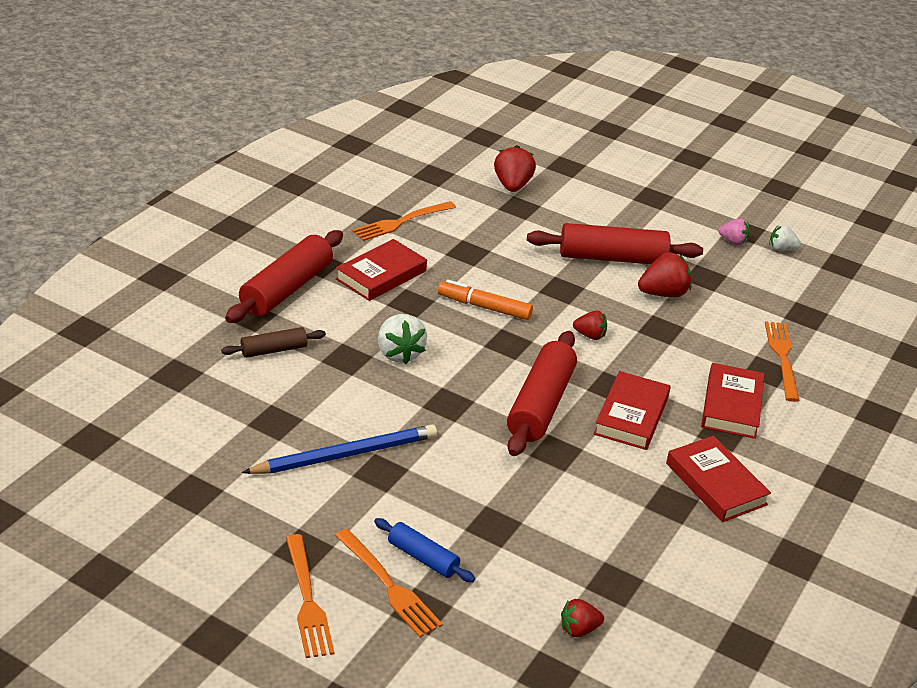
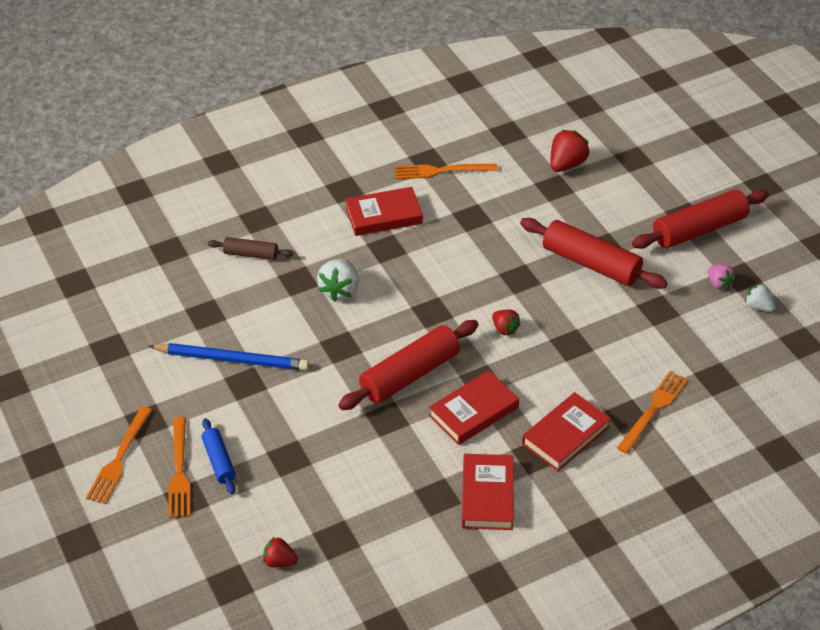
camera: 35 degrees right, 10 degrees up
(286, 289) = (302, 204): red rolling pin -> red rolling pin (699, 229)
(484, 307) = (441, 273): orange marker -> none
(663, 294) = (604, 312): red strawberry -> none

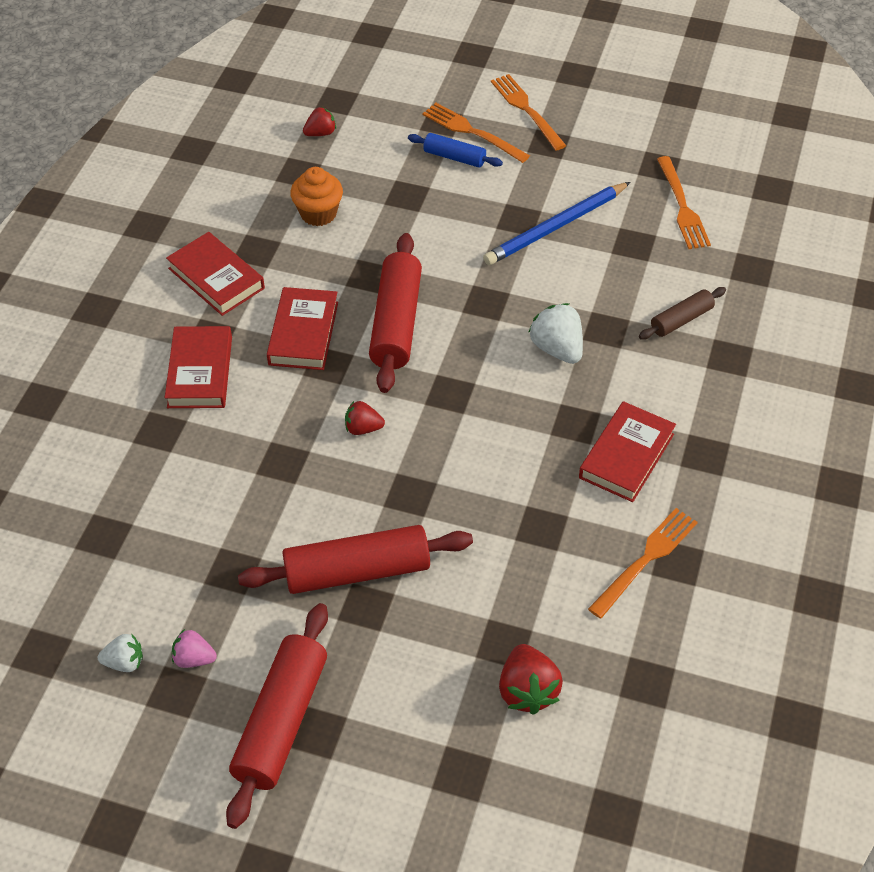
camera: 135 degrees right, 5 degrees up
(363, 491) = (318, 213): none -> orange cupcake
(654, 409) = (140, 456): orange fork -> orange fork (682, 207)

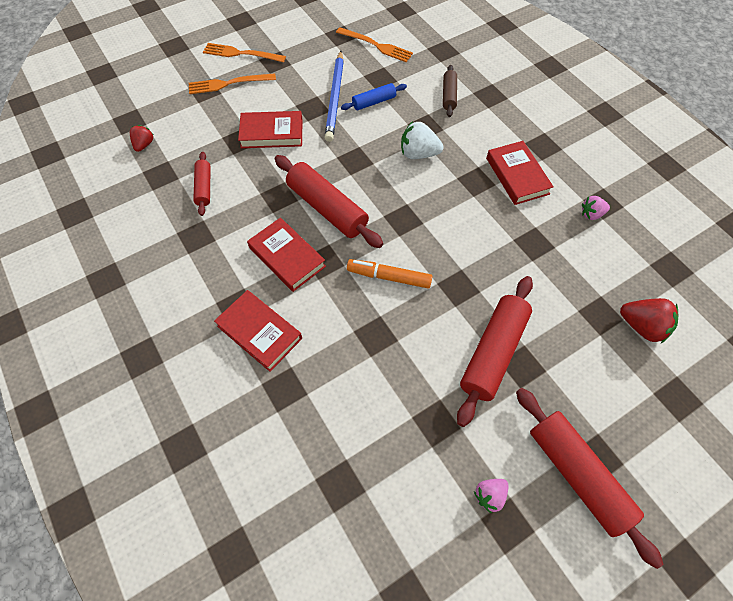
camera: 50 degrees left, 10 degrees up
(124, 662) = (459, 544): white strawberry -> none
(216, 278) = (194, 272): red book -> red book (272, 133)
(318, 213) = (204, 187): orange cupcake -> red rolling pin
(363, 428) = (389, 277): red strawberry -> orange marker
(454, 157) = (237, 103): blue rolling pin -> blue rolling pin (374, 102)
(646, 559) = (591, 214): orange fork -> pink strawberry

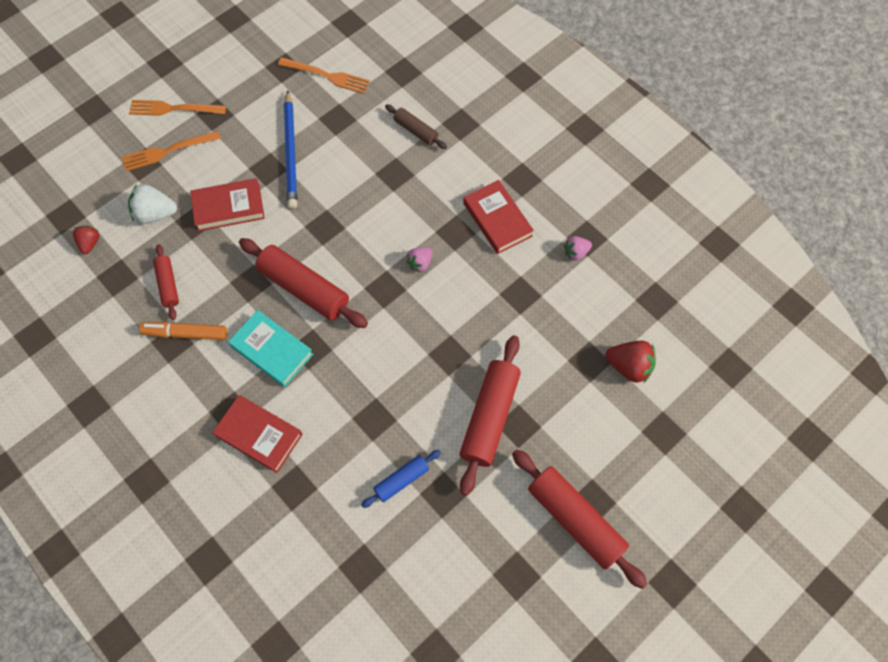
camera: 10 degrees left, 5 degrees up
(287, 257) = (272, 350): red book -> turquoise book
(374, 102) = (334, 151): blue rolling pin -> blue rolling pin (401, 480)
(389, 277) = (379, 355): orange marker -> orange marker (185, 333)
(418, 154) = (391, 209): white strawberry -> white strawberry (155, 214)
(449, 95) = (416, 131): brown rolling pin -> brown rolling pin turned 45 degrees counterclockwise
(489, 495) = (498, 552): pink strawberry -> pink strawberry (420, 263)

